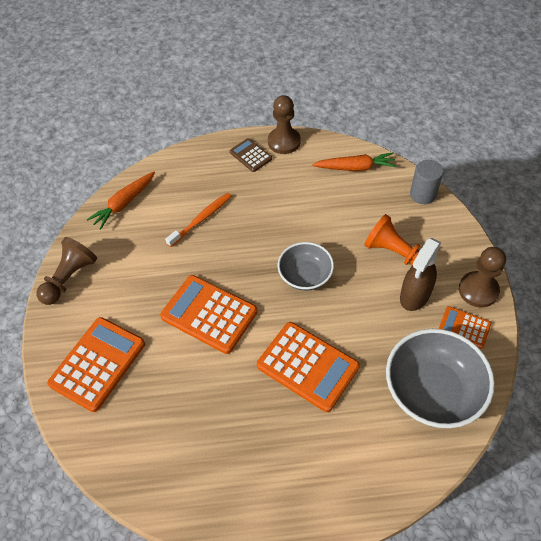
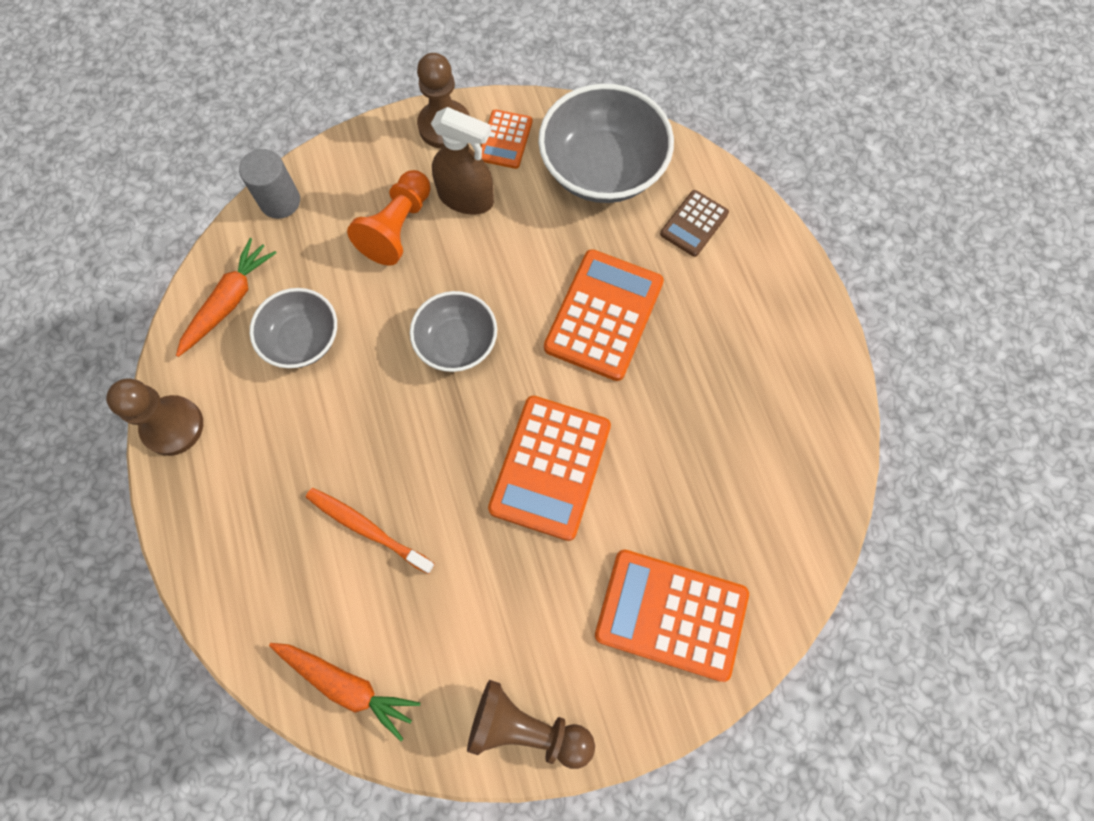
camera: 105 degrees left, 15 degrees up
(250, 155) = (210, 478): brown calculator -> brown calculator (694, 224)
(324, 199) = (302, 339): none -> grey bowl
(355, 167) = (229, 301): orange carrot -> orange carrot turned 45 degrees clockwise

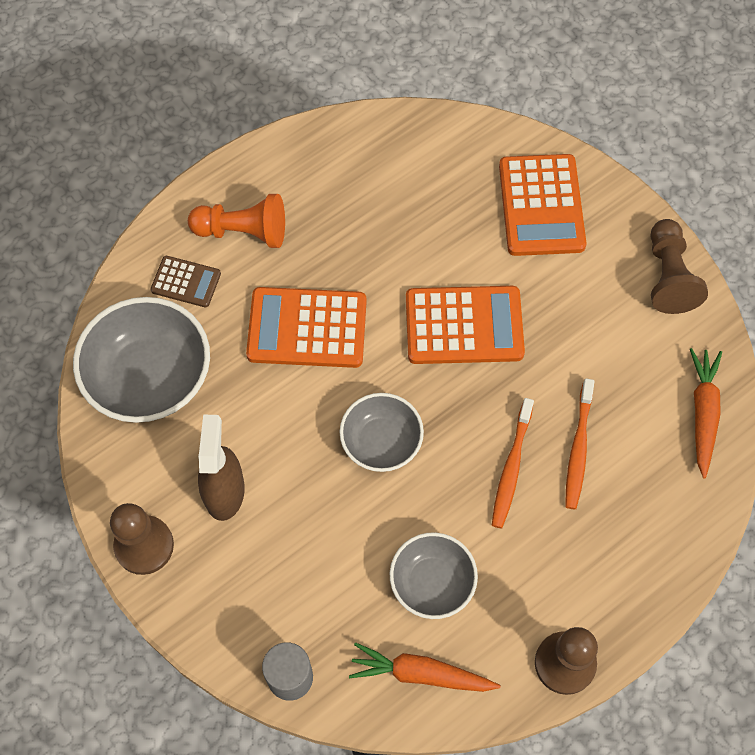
camera: 110 degrees left, 5 degrees down
(377, 454) = (511, 467): none -> orange toothbrush
(397, 228) = (280, 544): orange pawn -> orange pawn (243, 231)
(505, 140) = (143, 479): orange calculator -> none

